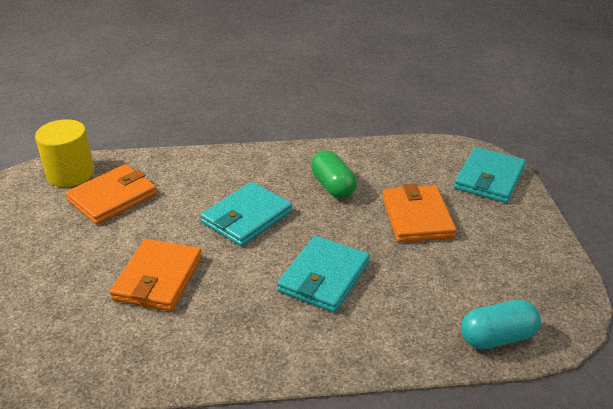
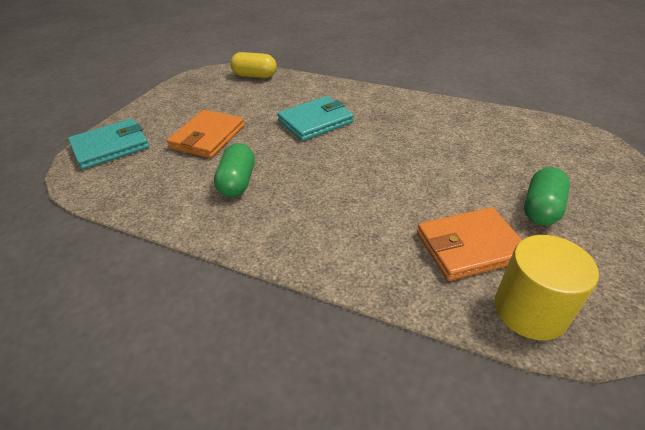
camera: 150 degrees left, 5 degrees up
(47, 246) = (541, 209): none -> green capsule
(158, 278) = (436, 153): orange wallet -> none
(247, 217) = (338, 178): turquoise wallet -> none
(497, 337) = (254, 76): turquoise capsule -> yellow capsule

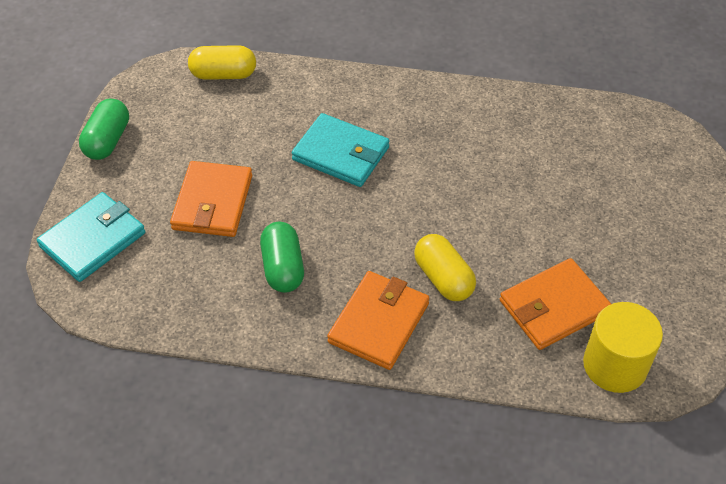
camera: 15 degrees left, 10 degrees up
(299, 233) = (378, 323): none -> orange wallet
(315, 121) = (341, 153): turquoise wallet -> turquoise wallet turned 75 degrees clockwise
(369, 208) = (443, 278): none -> yellow capsule
(541, 209) = (619, 246): green capsule -> green capsule (107, 140)

